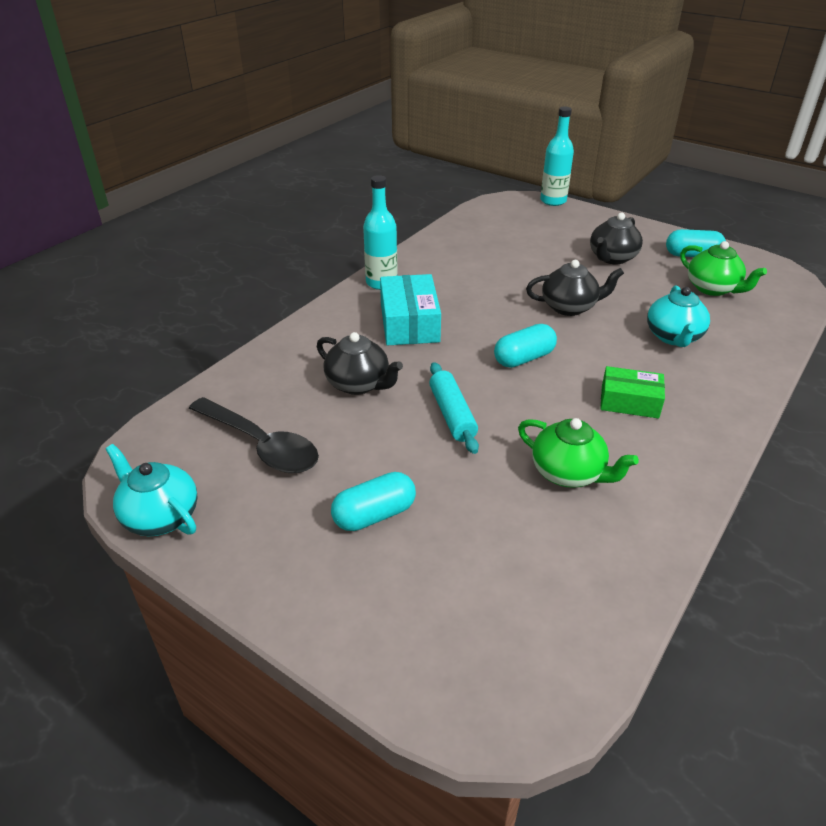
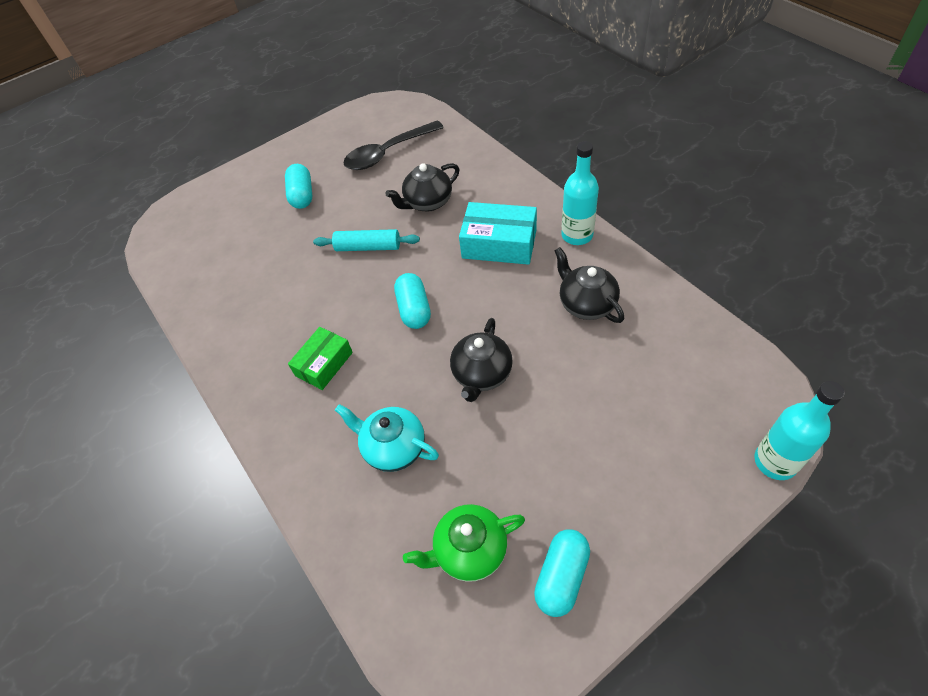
camera: 115 degrees right, 15 degrees up
(160, 516) = (352, 116): turquoise teapot -> none
(568, 473) = (277, 295): green teapot -> none
(612, 258) = (578, 464): black teapot -> black teapot (586, 304)

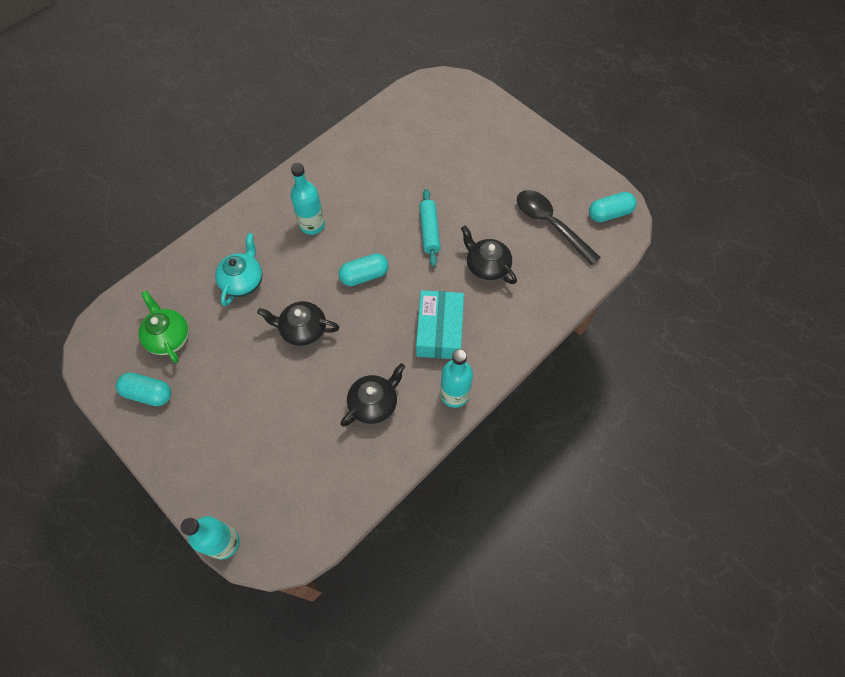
camera: 75 degrees right, 10 degrees up
(302, 195) = (487, 170): turquoise capsule -> turquoise capsule (609, 213)
(324, 364) = (312, 225): green box -> turquoise bottle

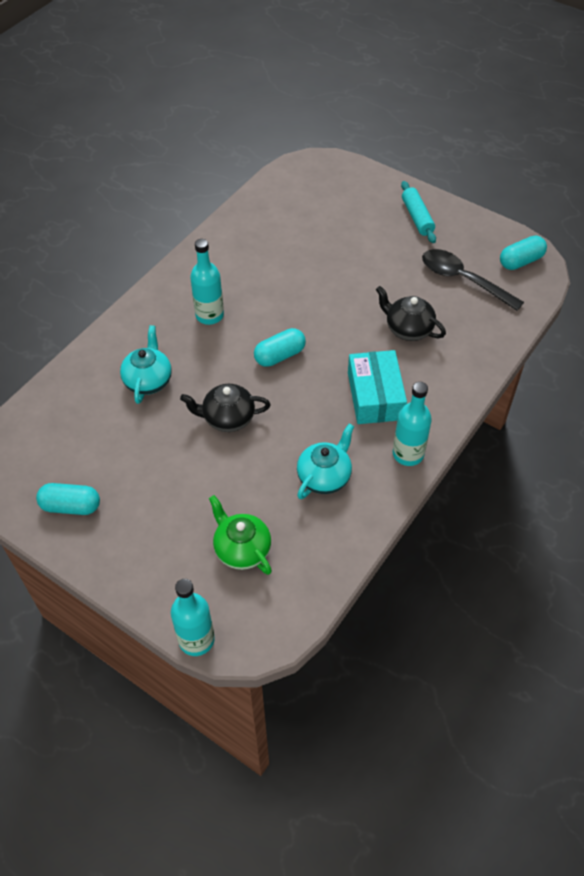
camera: 10 degrees left, 10 degrees down
(169, 337) = (79, 447): green teapot -> green teapot (242, 549)
(374, 404) = (324, 476): black teapot -> turquoise teapot
(429, 231) = (338, 304): turquoise rolling pin -> turquoise rolling pin (417, 217)

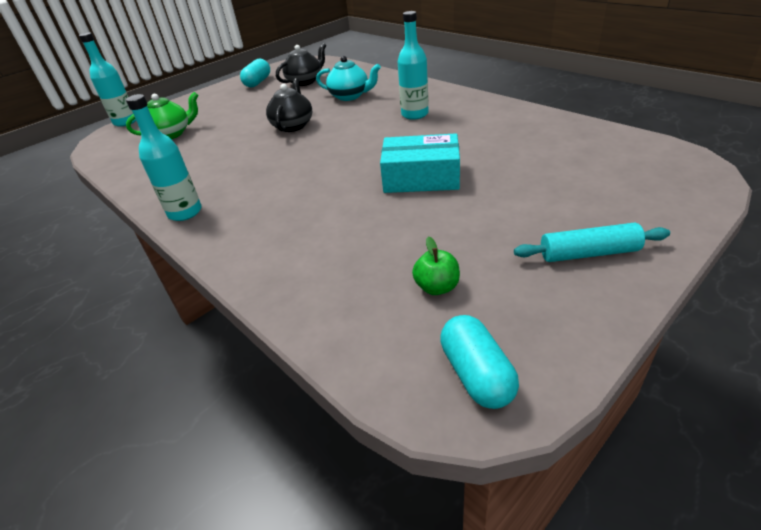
camera: 105 degrees right, 15 degrees down
(279, 355) = (350, 146): turquoise capsule -> none
(324, 476) = (201, 167): turquoise teapot -> none
(375, 396) = (269, 197): turquoise box -> turquoise box (421, 177)
(408, 329) = (355, 226): black teapot -> black teapot (305, 81)
(463, 280) = (437, 287): black spoon -> green apple

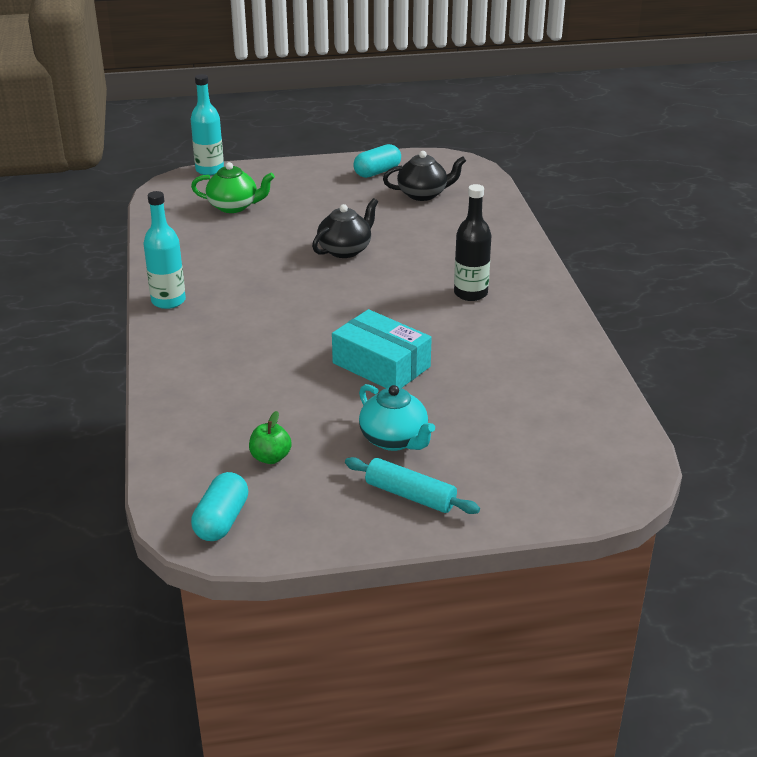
camera: 30 degrees right, 5 degrees down
(350, 96) = (441, 238): turquoise teapot -> turquoise teapot (394, 440)
(414, 114) = (470, 293): turquoise bottle -> black bottle

